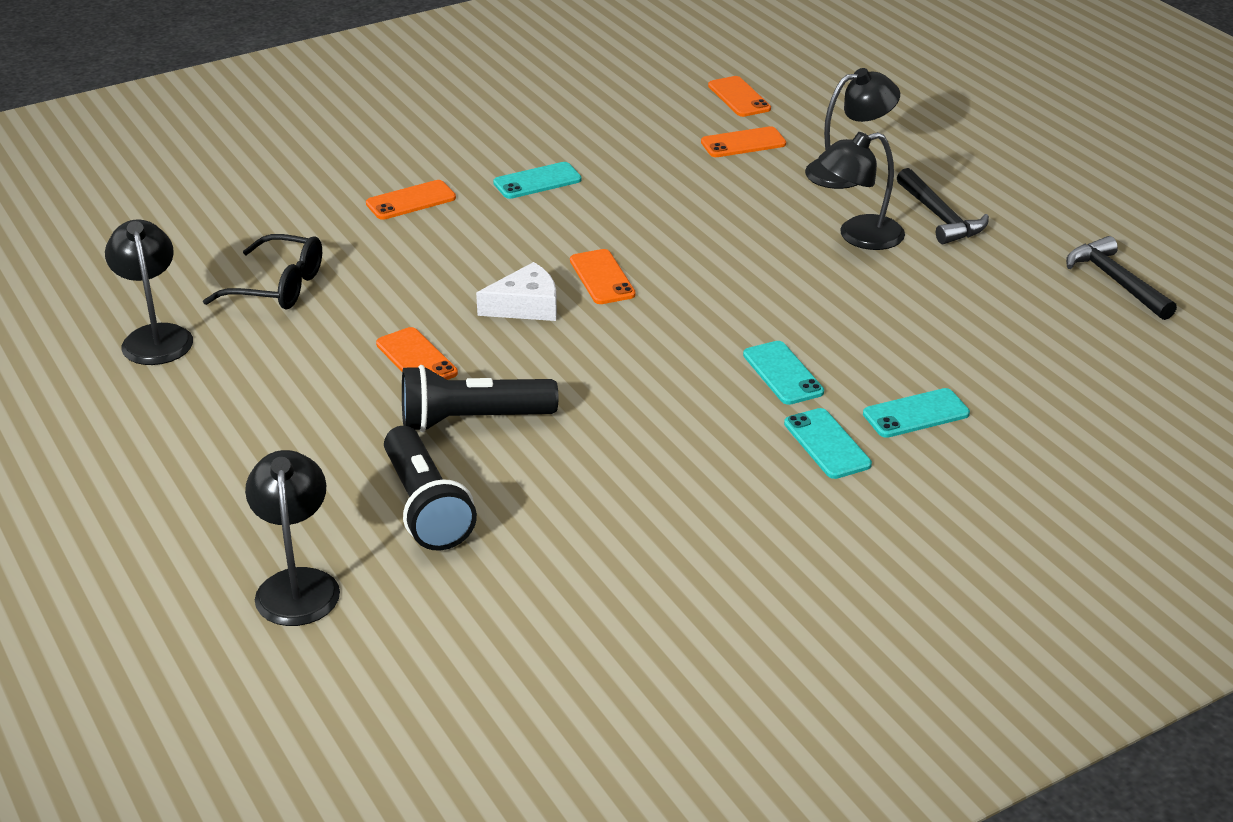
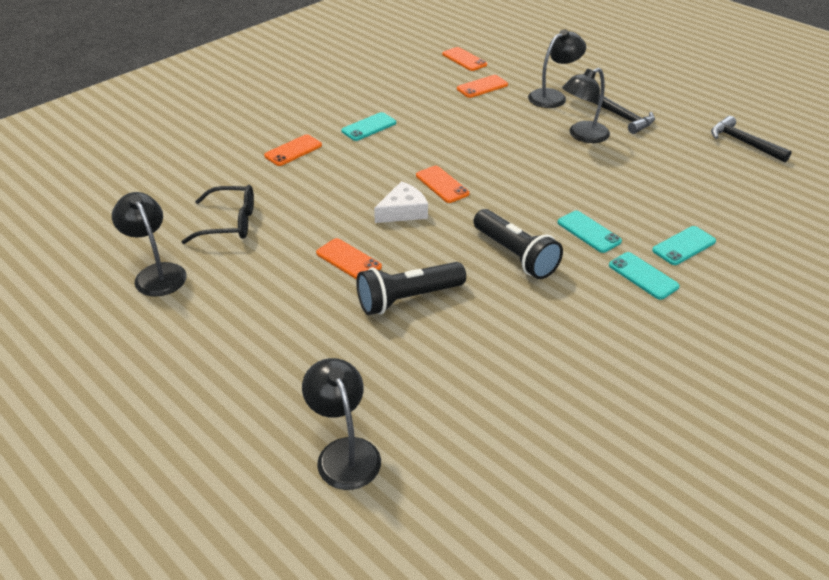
camera: 15 degrees left, 5 degrees up
(426, 507) = (408, 371): black flashlight -> black flashlight (515, 255)

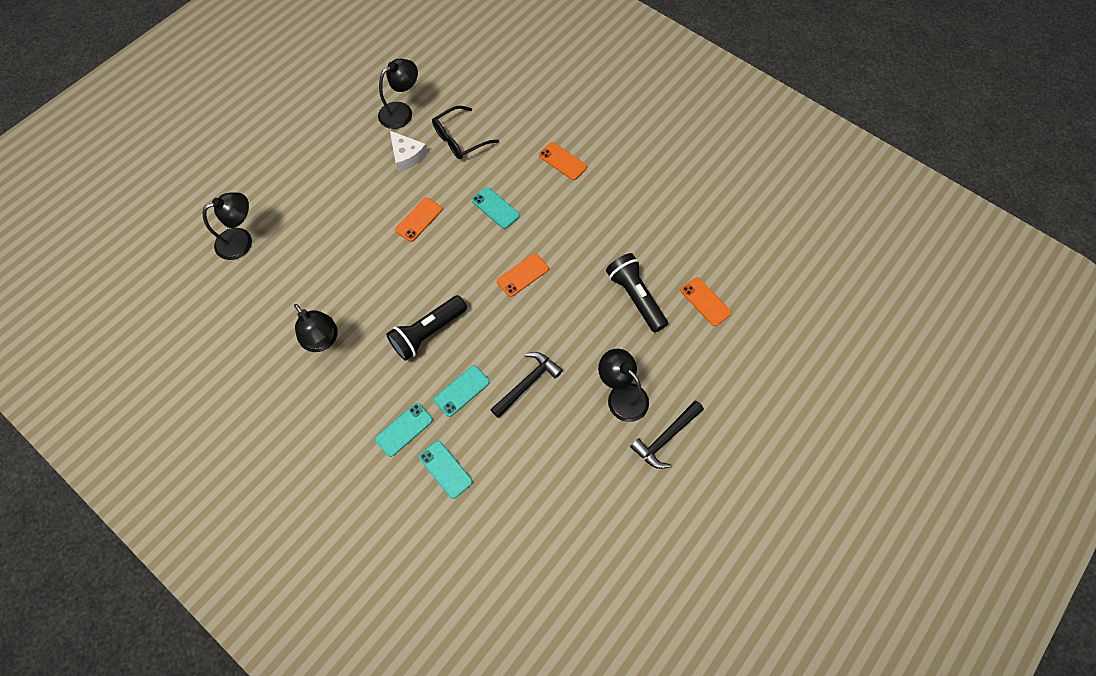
camera: 85 degrees right, 25 degrees up
(230, 223) = (459, 139): black glasses -> black glasses turned 60 degrees clockwise
(369, 127) = (609, 211): turquoise phone -> turquoise phone (495, 208)
(403, 211) = (482, 249): white cheese -> white cheese (407, 155)
(407, 299) = (376, 261): black flashlight -> black flashlight (635, 297)
(464, 59) = (764, 282): orange phone -> none
(553, 96) = (698, 370): black lamp -> black lamp (323, 340)
(743, 142) = (631, 562): black hammer -> black hammer (527, 383)

